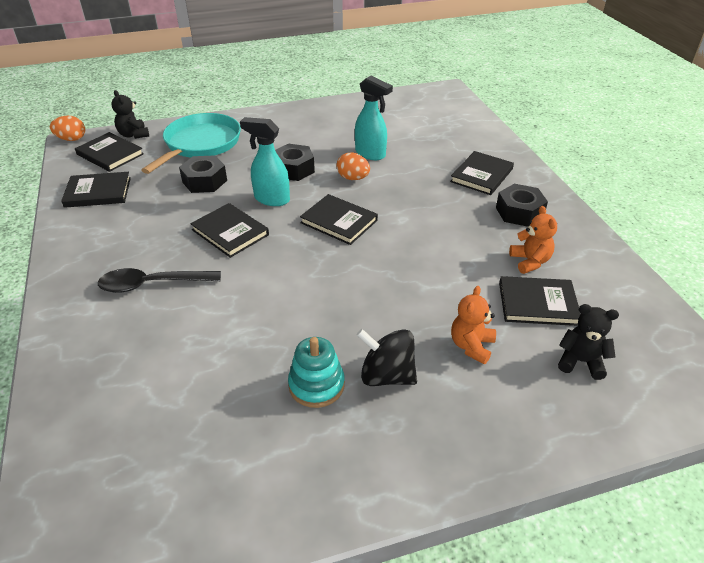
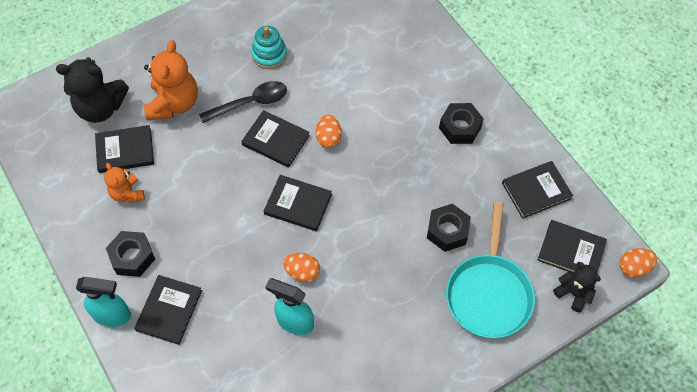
camera: 165 degrees right, 20 degrees up
(153, 284) = (417, 103): black spoon -> black spoon (250, 103)
(230, 232) = (387, 169): black book -> black book (276, 140)
(271, 199) = (371, 220): turquoise spray bottle -> turquoise spray bottle (113, 315)
(279, 270) = (328, 138): none -> orange egg
(293, 169) = (368, 272): black nut -> black nut (460, 127)
(386, 375) = (227, 70): black spinning top -> none
(471, 346) = (174, 103): orange teddy bear -> orange teddy bear, size x1.74
(580, 361) = (101, 108): black teddy bear -> black teddy bear, size x1.74

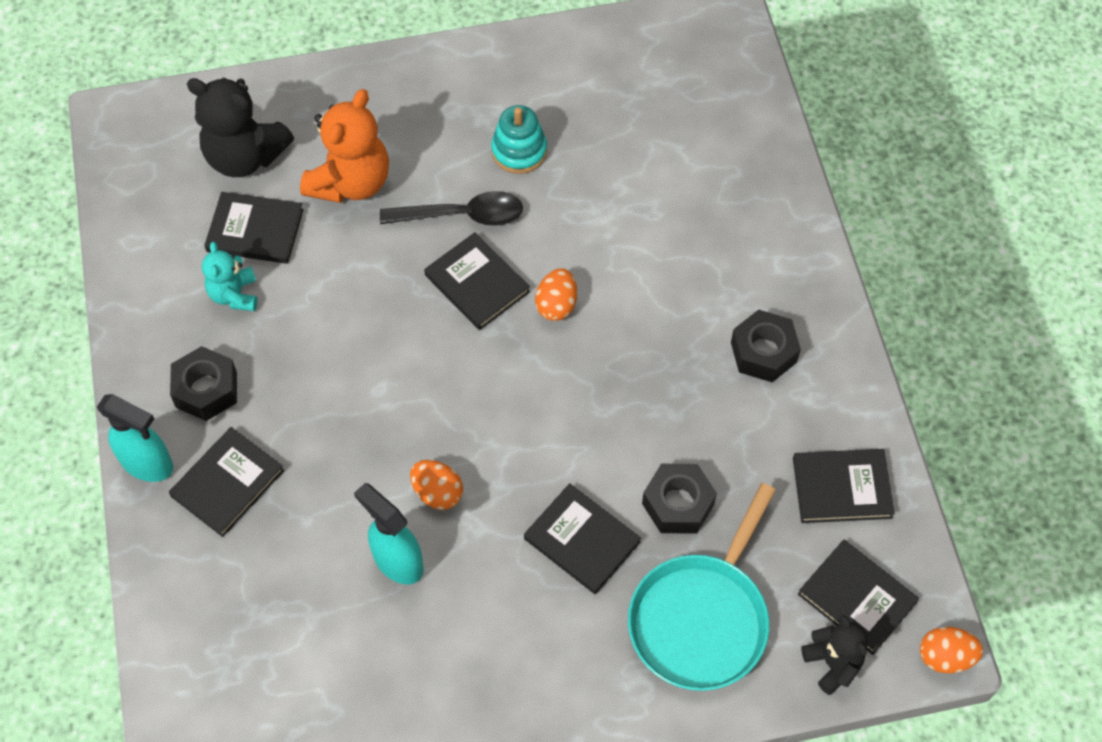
camera: 20 degrees right, 0 degrees up
(127, 193) = (234, 295): orange teddy bear -> turquoise teddy bear
(298, 204) = (471, 390): black book -> black book (582, 540)

